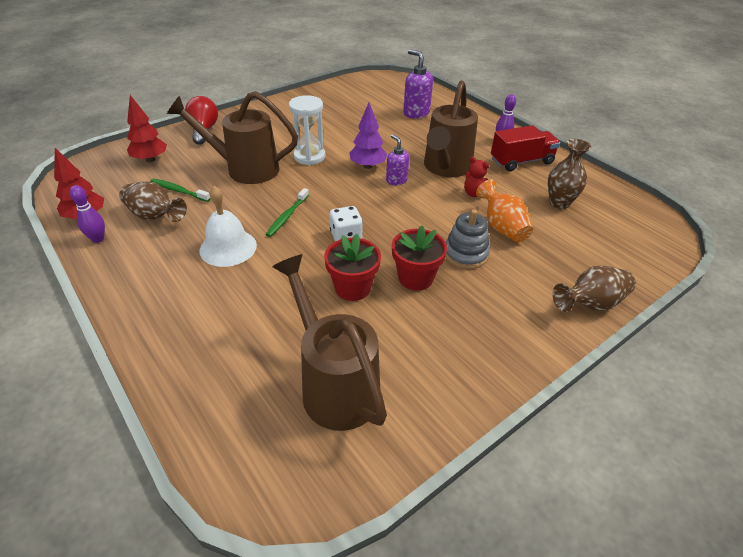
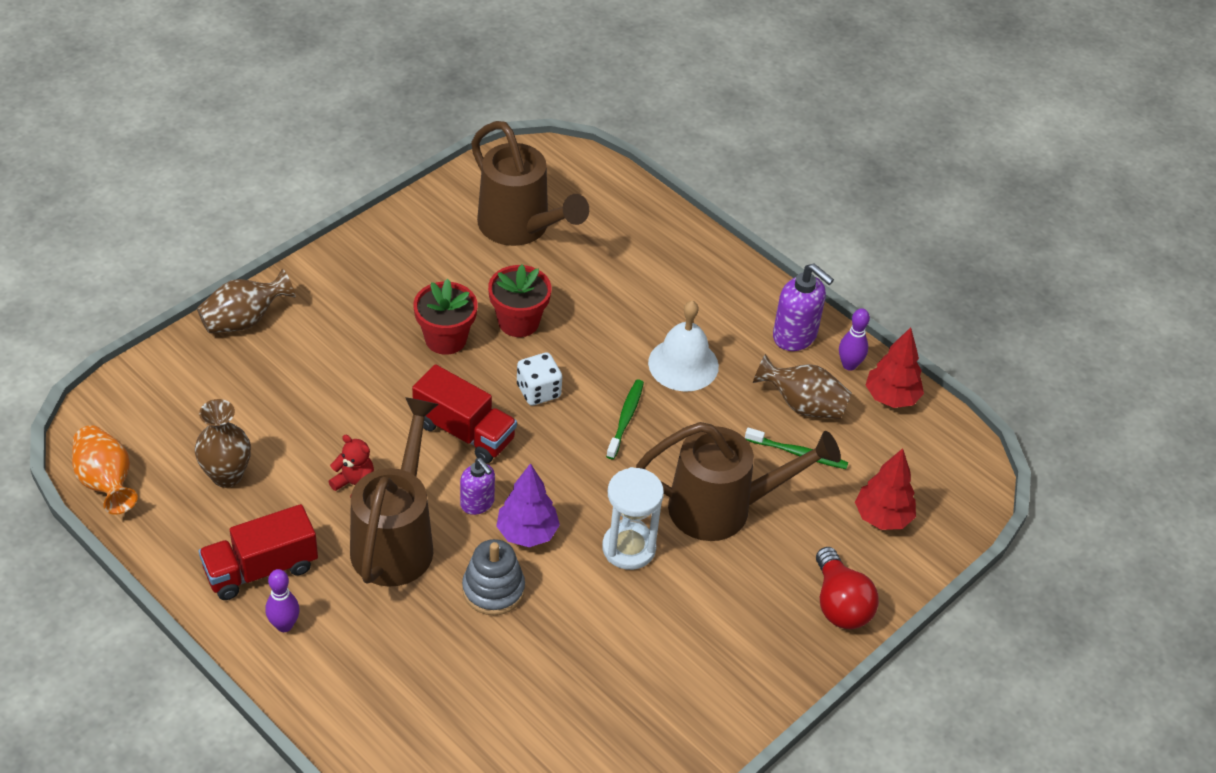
camera: 170 degrees right, 5 degrees up
(403, 216) = (464, 431): none -> red truck
(416, 113) = (447, 707): purple soap dispenser -> purple soap dispenser (795, 336)
(465, 254) = (382, 375): grey stacking toy -> grey stacking toy (493, 589)
(502, 227) = (325, 422): orange vase -> orange vase (106, 482)

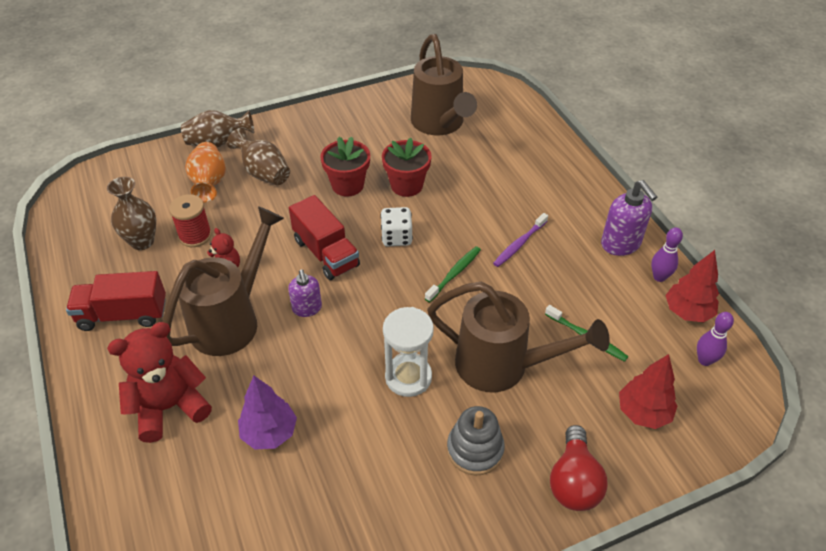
camera: 25 degrees right, 0 degrees up
(106, 482) = (62, 226): orange vase -> orange vase (209, 183)
(284, 625) = (112, 362): purple bowling pin -> purple bowling pin (704, 360)
(290, 451) = (195, 236): none -> red spool
(382, 654) = (169, 407): none -> red teddy bear
(493, 589) = (283, 380): grey stacking toy -> grey stacking toy (475, 450)
(527, 533) = (333, 342): purple tree -> purple tree (269, 433)
(683, 364) = (519, 244): white bell -> purple toothbrush
(802, 405) = (606, 299): brown vase -> brown vase (263, 173)

